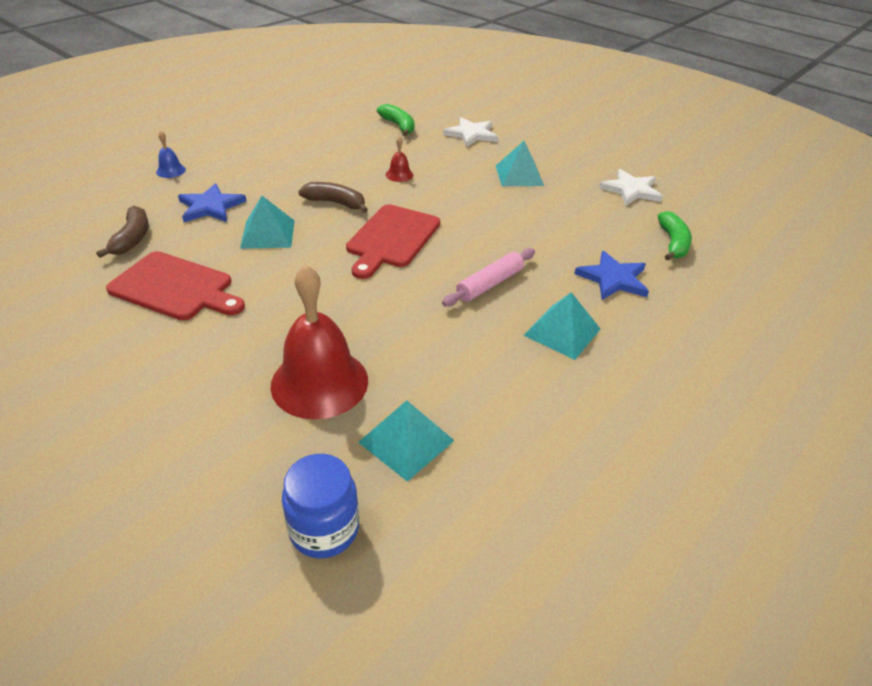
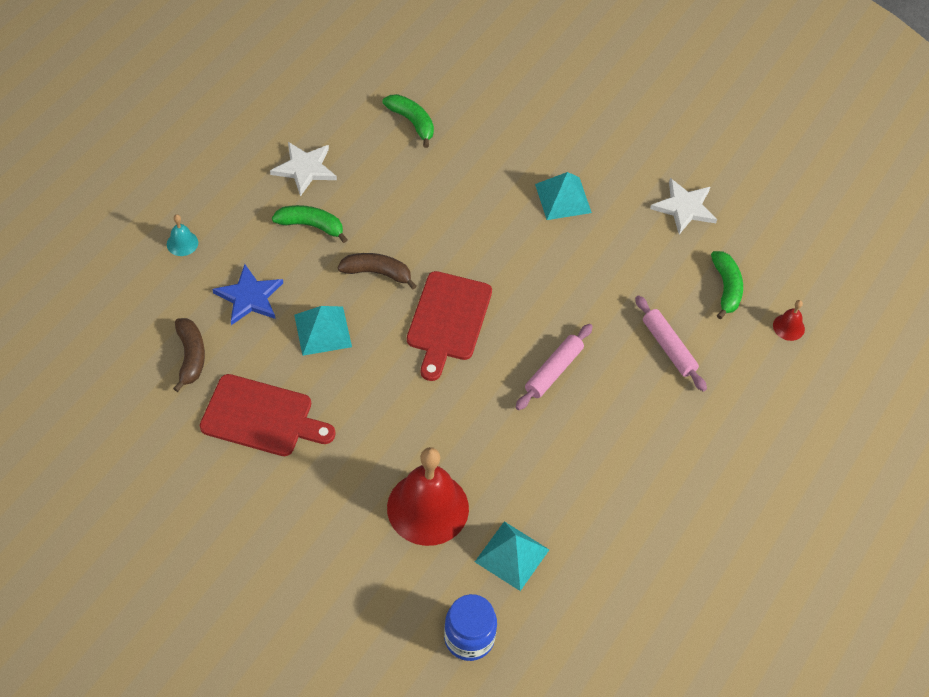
camera: 10 degrees left, 15 degrees up
(171, 171) = (182, 243): blue bell -> turquoise bell
(289, 171) = (311, 225): none -> green banana
(399, 175) = (433, 215): red bell -> red bell (788, 327)
(471, 134) = (499, 127): white star -> white star (304, 169)
(562, 332) = (625, 422): turquoise pyramid -> none
(613, 279) = (668, 347): blue star -> pink rolling pin

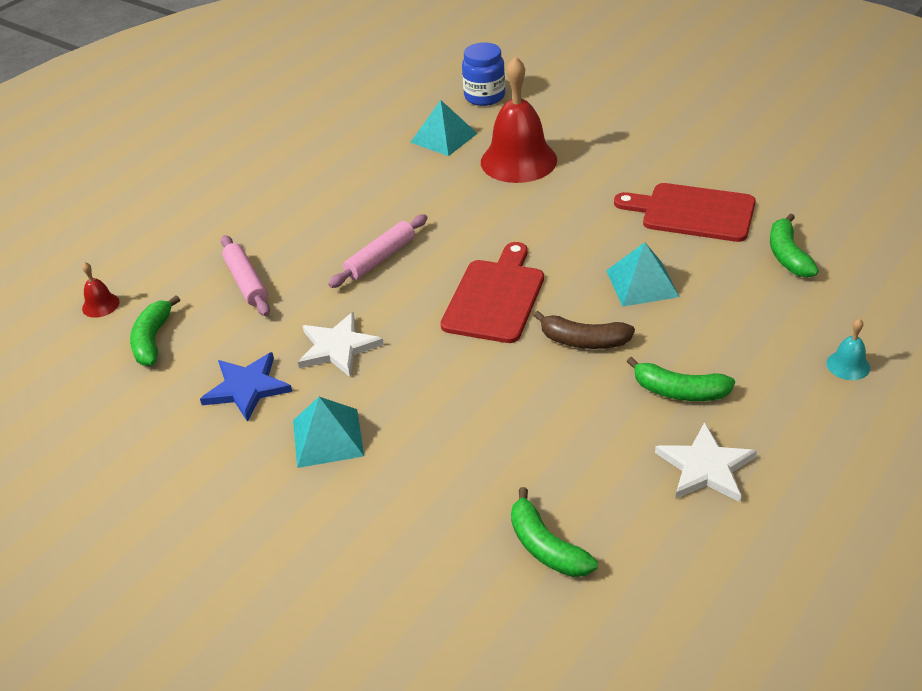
camera: 170 degrees left, 15 degrees down
(191, 357) = (787, 255): brown banana -> green banana
(249, 297) = (738, 311): blue star -> blue star (247, 388)
(684, 207) = (162, 430): white star -> white star (338, 347)

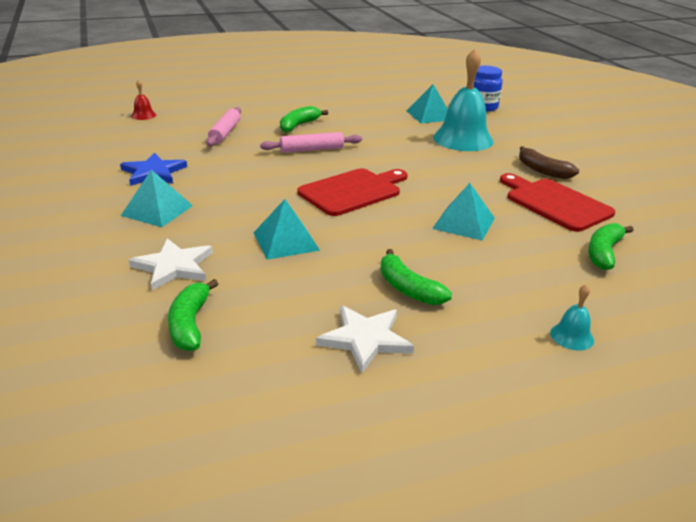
camera: 30 degrees right, 10 degrees down
(153, 340) = (143, 136): green banana -> green banana (299, 125)
(338, 347) = (227, 176): white star -> white star (173, 266)
(510, 400) = (286, 241): none -> turquoise pyramid
(518, 161) = (463, 139): red bell -> turquoise bell
(583, 341) = (378, 234): brown banana -> brown banana (542, 170)

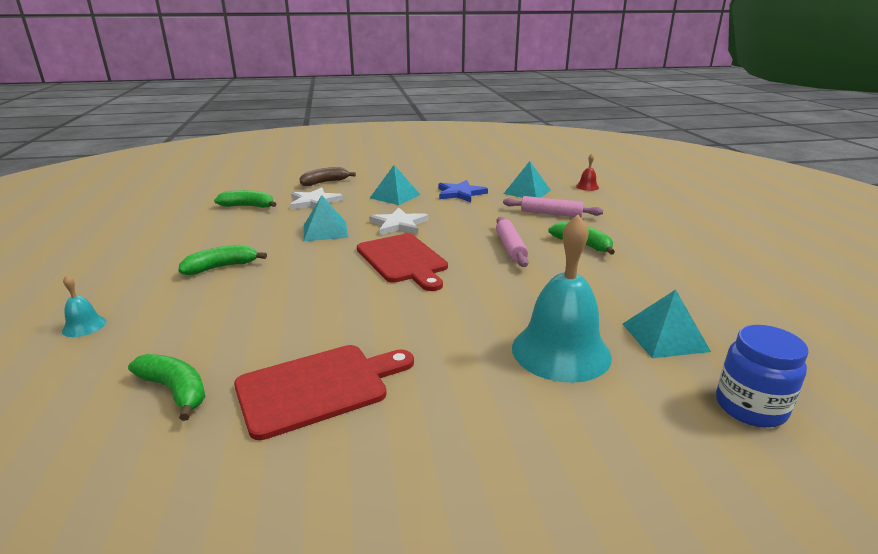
camera: 100 degrees right, 5 degrees down
(365, 339) = (180, 248): white star -> white star (398, 224)
(463, 223) = (307, 308): turquoise pyramid -> turquoise pyramid (527, 192)
(542, 170) = (430, 406): brown banana -> brown banana (324, 182)

